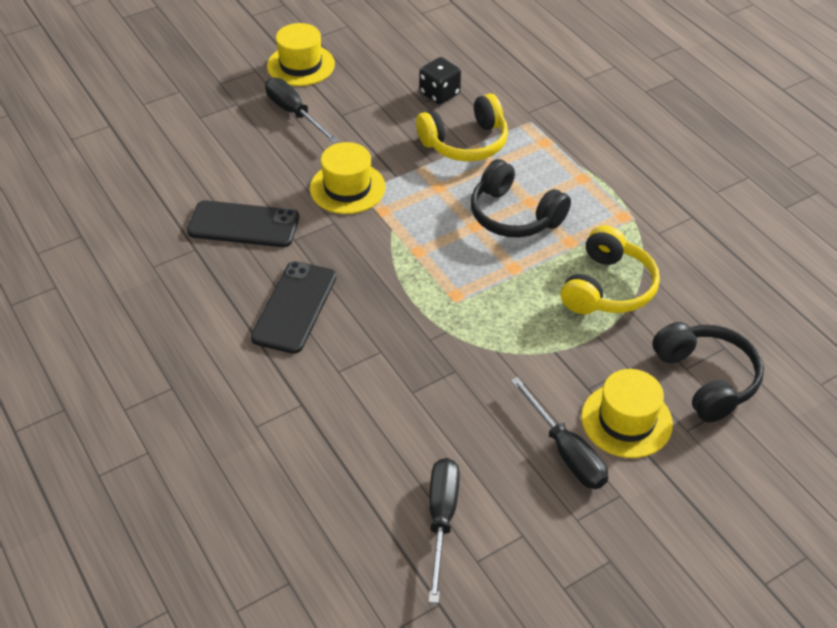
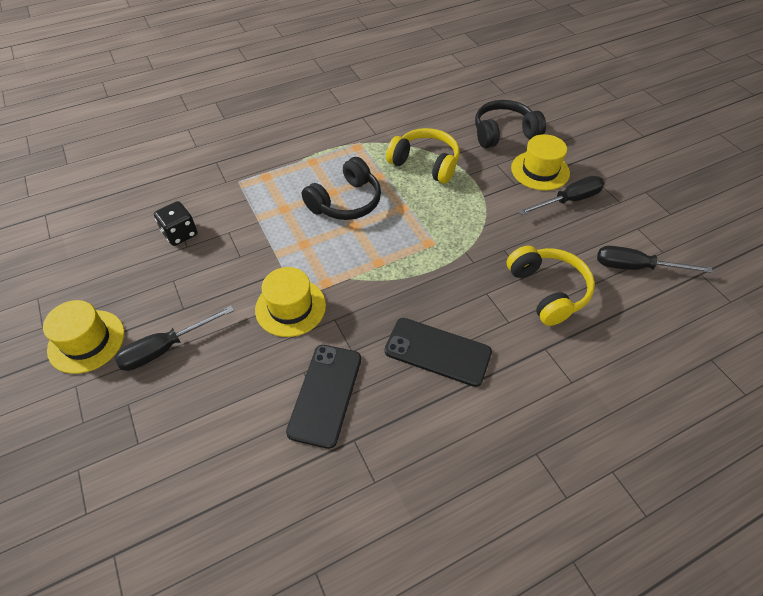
camera: 85 degrees left, 5 degrees up
(465, 142) = (252, 222): yellow headphones -> yellow headphones (547, 291)

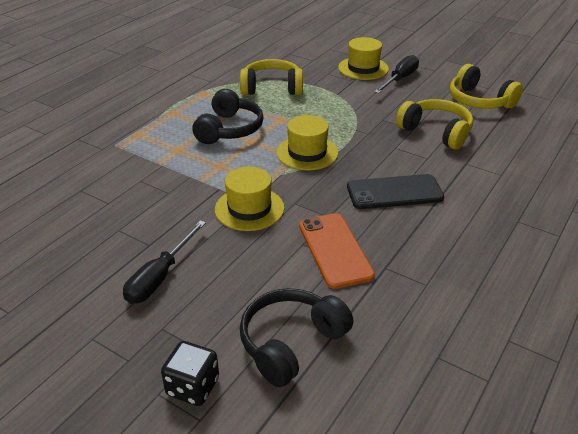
camera: 30 degrees left, 15 degrees down
(86, 341) = (70, 303): yellow hat -> yellow hat (307, 153)
(180, 234) = (92, 196): black dice -> black dice (193, 387)
(325, 394) = (335, 250): black phone -> orange phone
(504, 133) = (315, 54): black headphones -> black headphones (291, 343)
(635, 267) = (479, 101): black screwdriver -> yellow headphones

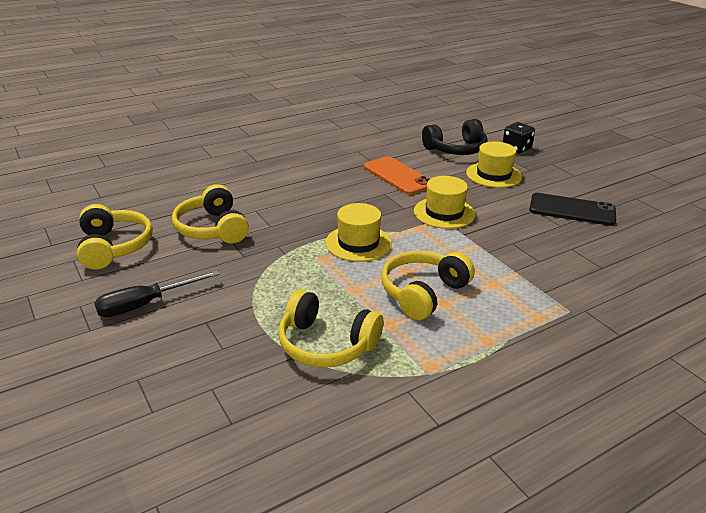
camera: 155 degrees left, 5 degrees down
(160, 277) = (528, 191): black screwdriver -> none
(229, 129) = (423, 293): black headphones -> yellow headphones
(335, 250) = (397, 176): orange phone -> orange phone turned 45 degrees counterclockwise
(363, 68) = (163, 341): yellow hat -> yellow hat (493, 175)
(394, 192) = (317, 195): black phone -> black phone (572, 210)

